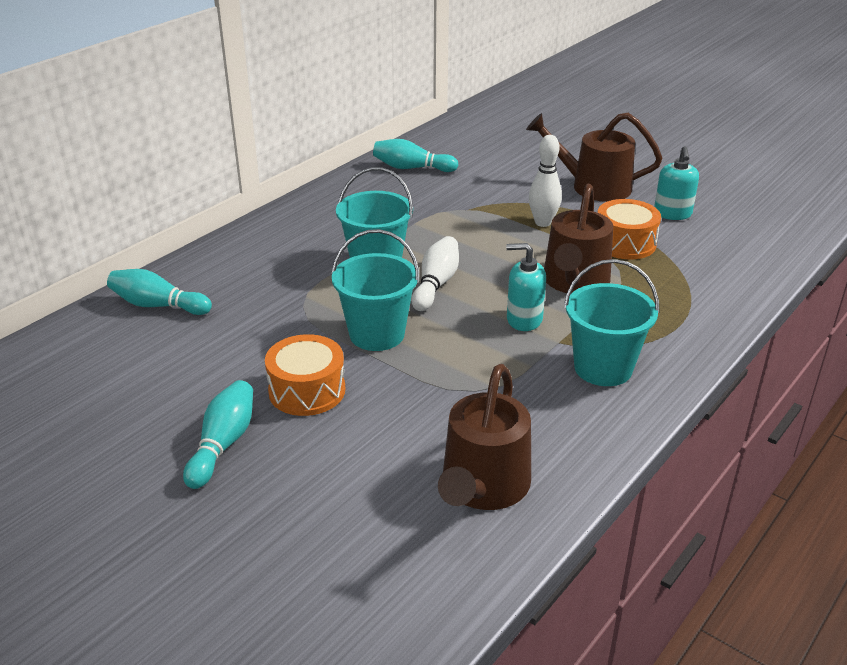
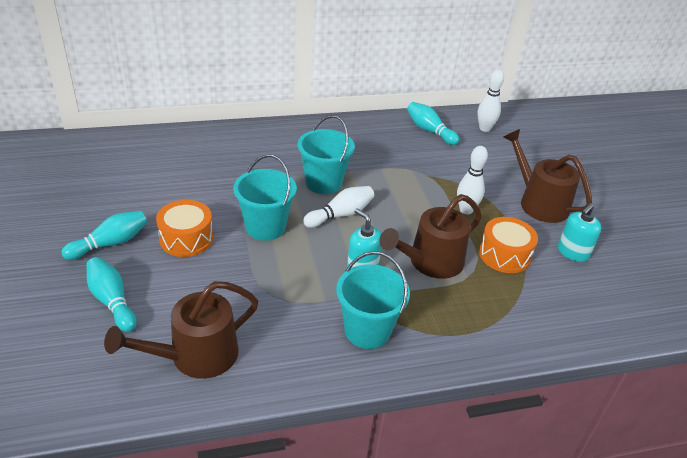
camera: 35 degrees right, 5 degrees up
(158, 305) = (181, 147): turquoise bowling pin -> turquoise bowling pin (112, 301)
(460, 144) = (484, 128): none -> white bowling pin

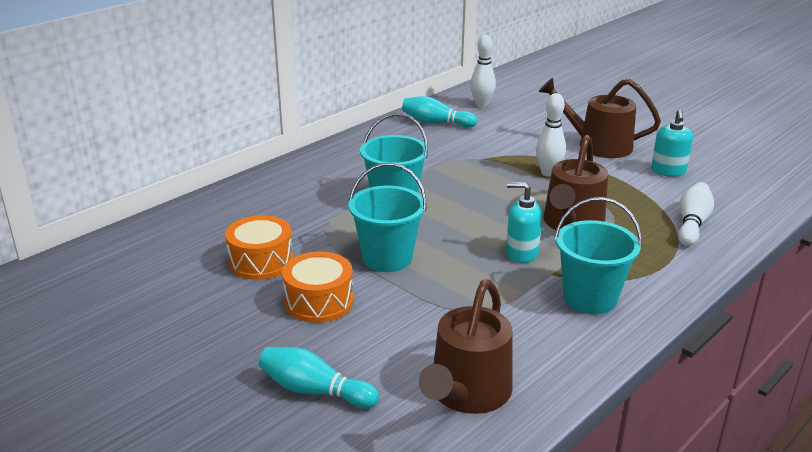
camera: 30 degrees left, 10 degrees down
(110, 243) = (238, 342): turquoise bowling pin -> none
(340, 215) = (445, 219): white bowling pin -> white bowling pin (692, 224)
(504, 255) = (621, 194): orange drum -> orange drum (261, 261)

